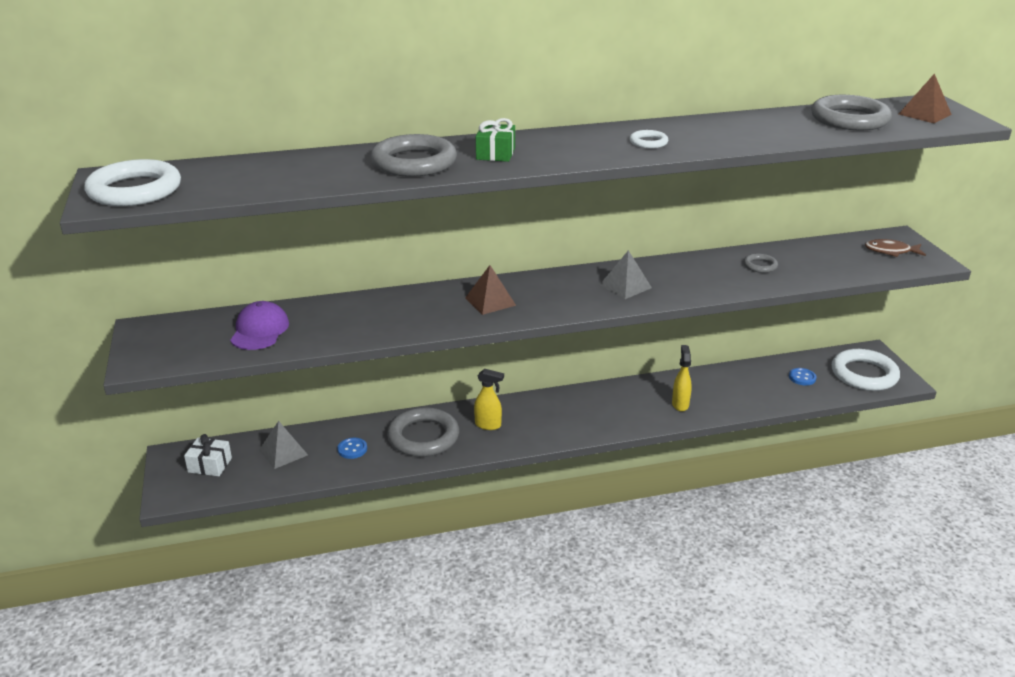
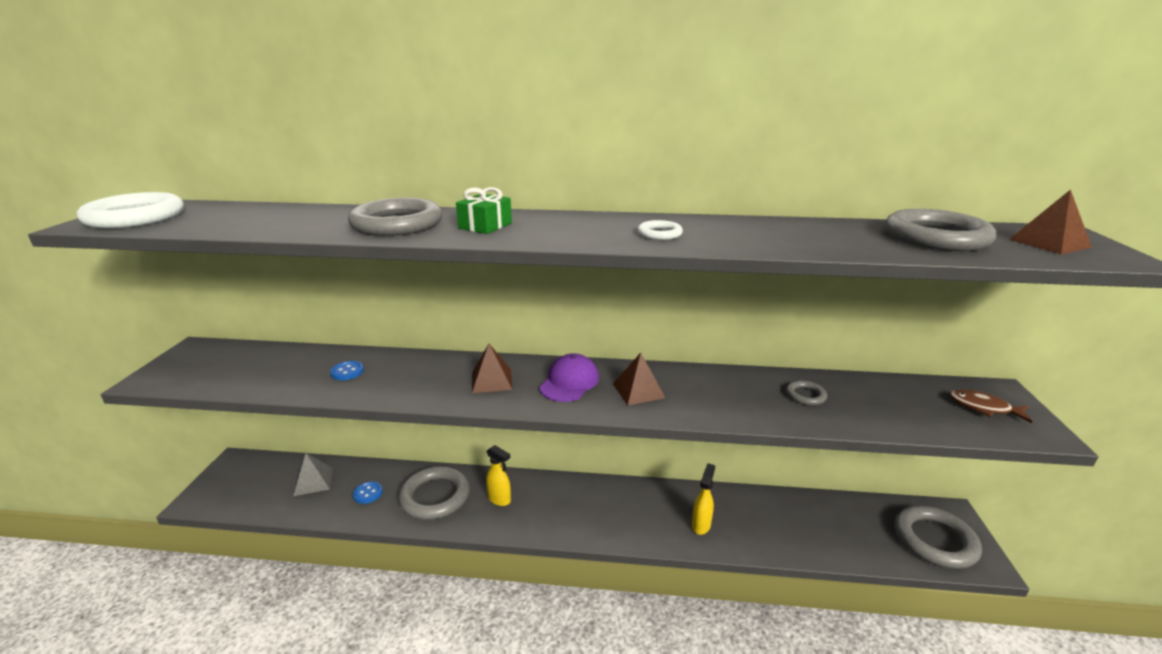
camera: 20 degrees right, 5 degrees down
(210, 465) = (251, 478): white gift -> none
(260, 330) = (272, 368): purple cap -> purple cap (569, 382)
(625, 286) = (638, 390): grey pyramid -> brown pyramid
(802, 377) = (855, 526): blue button -> blue button (347, 372)
(864, 374) = (934, 540): white ring -> grey ring

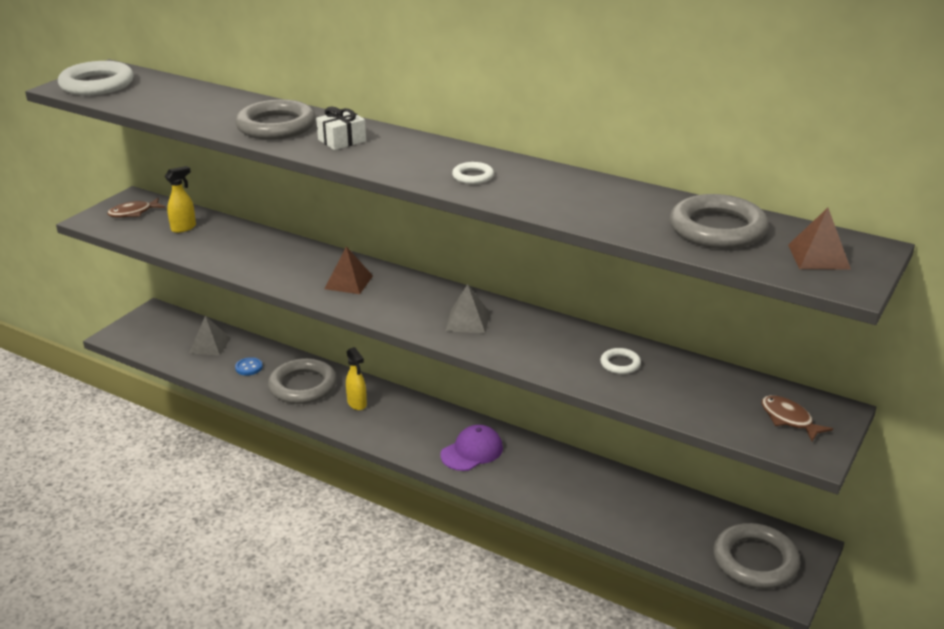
camera: 25 degrees right, 5 degrees up
(202, 362) = (133, 213): none -> brown fish
(347, 372) = (238, 247): blue button -> none
(485, 226) = (342, 140): green gift -> white gift
(569, 382) = (414, 299): purple cap -> purple cap (472, 451)
(638, 390) = (467, 321): brown pyramid -> grey pyramid
(701, 525) = (526, 477): yellow spray bottle -> yellow spray bottle (184, 228)
(805, 395) = (620, 364): grey ring -> white ring

